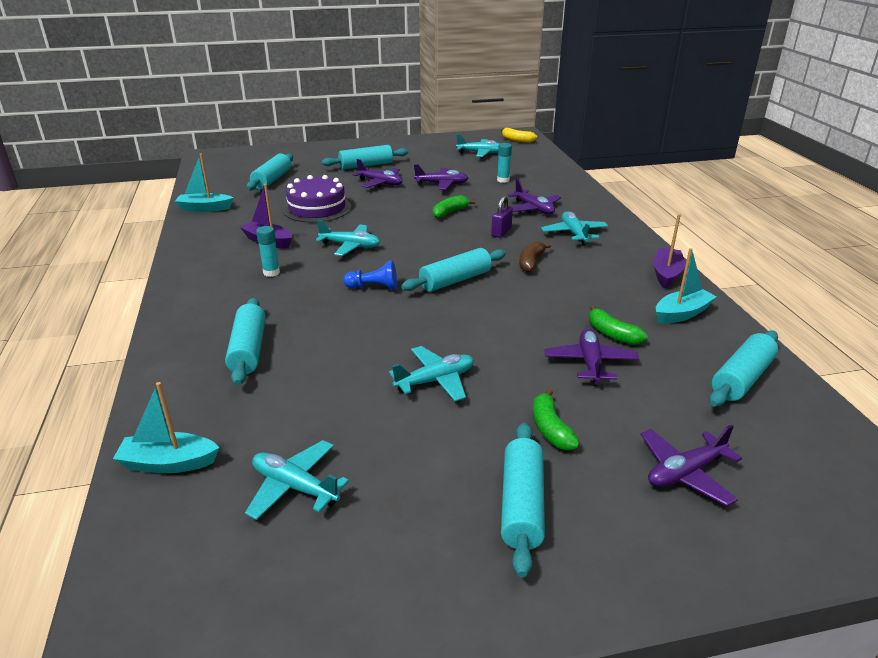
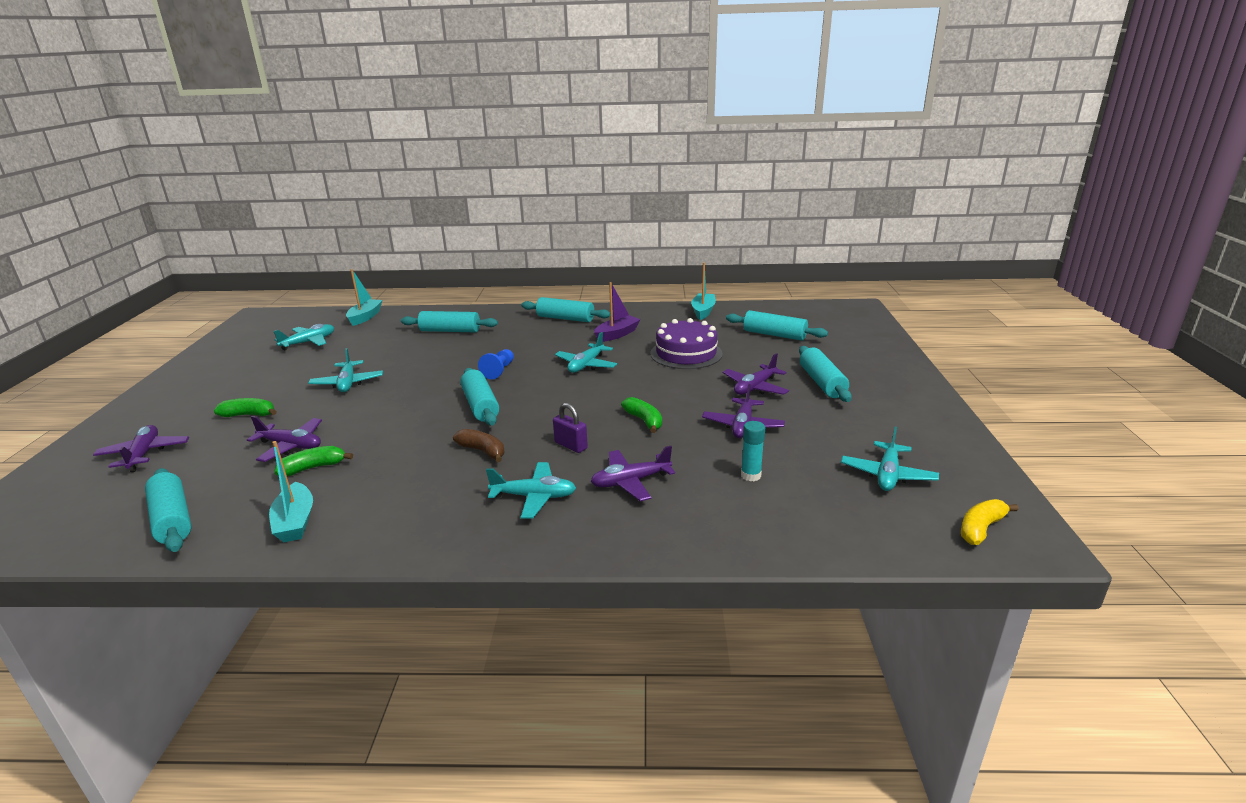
camera: 105 degrees right, 5 degrees down
(271, 272) = (556, 336): turquoise glue stick -> none
(522, 505) = (209, 395): turquoise rolling pin -> turquoise rolling pin (565, 318)
(666, 274) = (377, 541): purple boat -> none

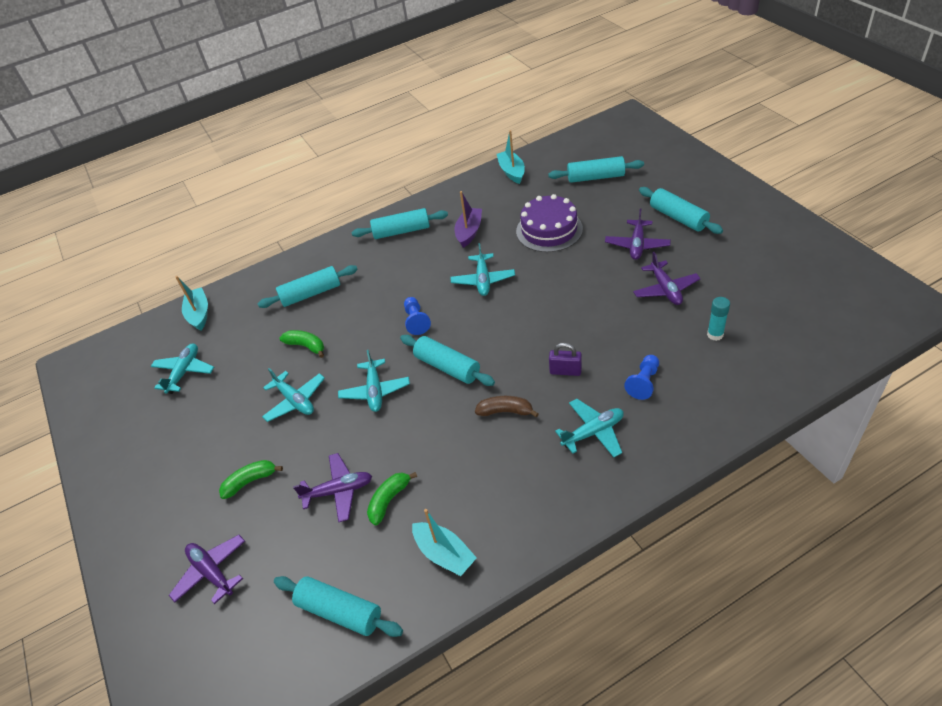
camera: 25 degrees left, 20 degrees up
(630, 482) = (644, 382): purple plane -> blue pawn
(644, 421) = (592, 319): green banana -> green banana (306, 346)
(887, 475) = (795, 290): turquoise plane -> turquoise plane (375, 391)
(981, 528) = (881, 309): yellow banana -> none

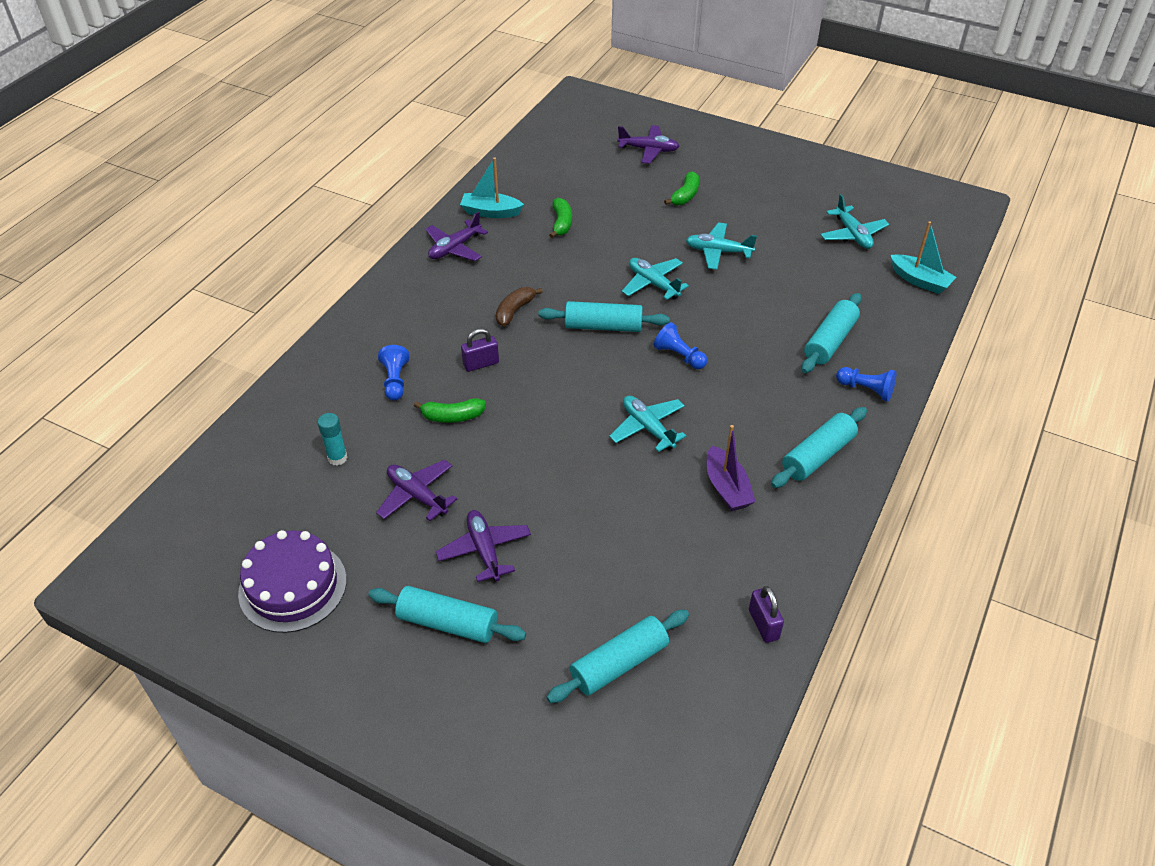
camera: 140 degrees right, 0 degrees up
(306, 346) = (766, 294): green banana -> green banana (452, 416)
(330, 256) = (866, 390): none -> blue pawn
(339, 491) = (607, 214): purple plane -> purple plane (454, 248)
(340, 611) = (538, 165): turquoise rolling pin -> none
(505, 411) = (515, 311): brown banana -> brown banana turned 150 degrees clockwise
(512, 172) = (763, 624): turquoise boat -> purple padlock
(549, 230) = (620, 531): purple cake -> purple cake (293, 586)
(593, 432) = (422, 323): turquoise plane -> none

